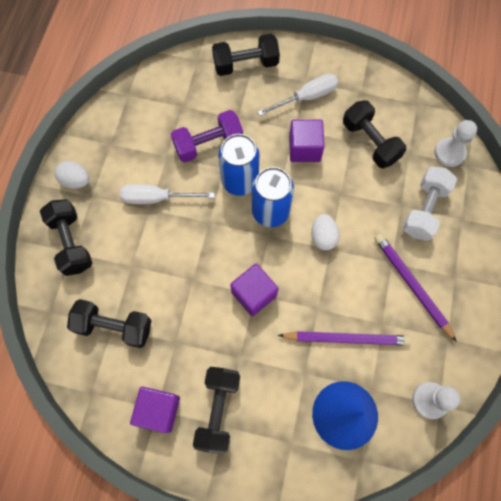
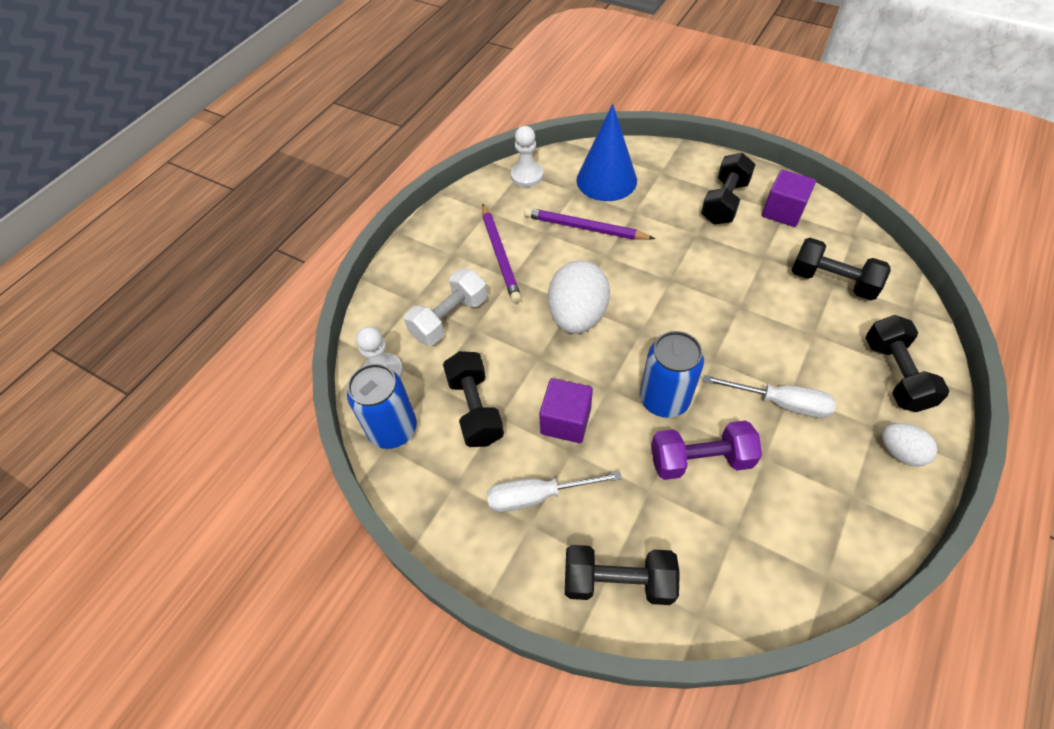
camera: 160 degrees left, 15 degrees down
(254, 294) = (671, 280): purple cube -> none
(270, 211) = (632, 355): blue can -> blue can (393, 429)
(323, 237) = (577, 316): white egg -> white egg, size x1.85

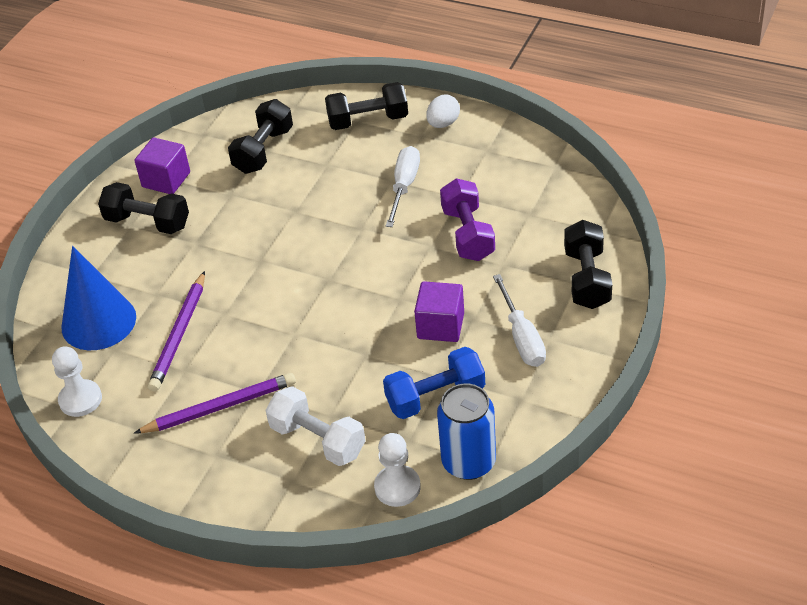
camera: 95 degrees left, 10 degrees down
(475, 409) = (435, 397): black dumbbell -> blue dumbbell
(577, 316) = (311, 329): white egg -> none
(664, 399) = (408, 259): blue can -> none

